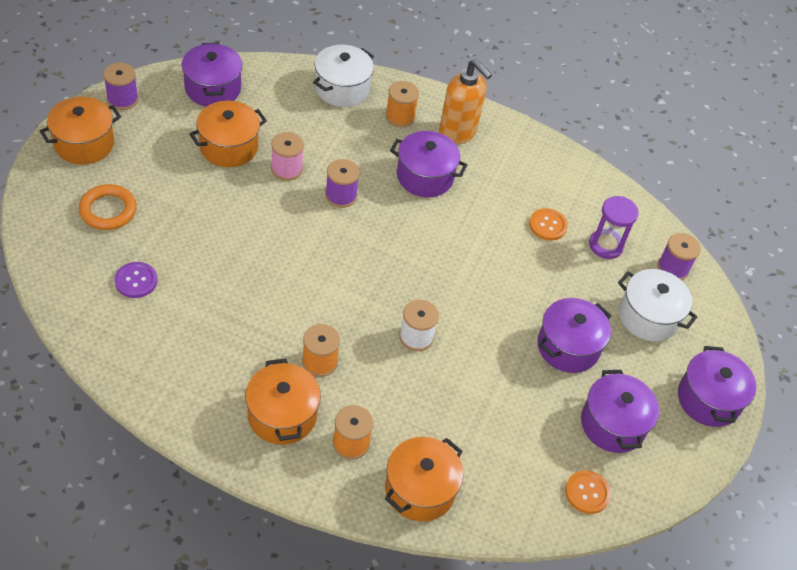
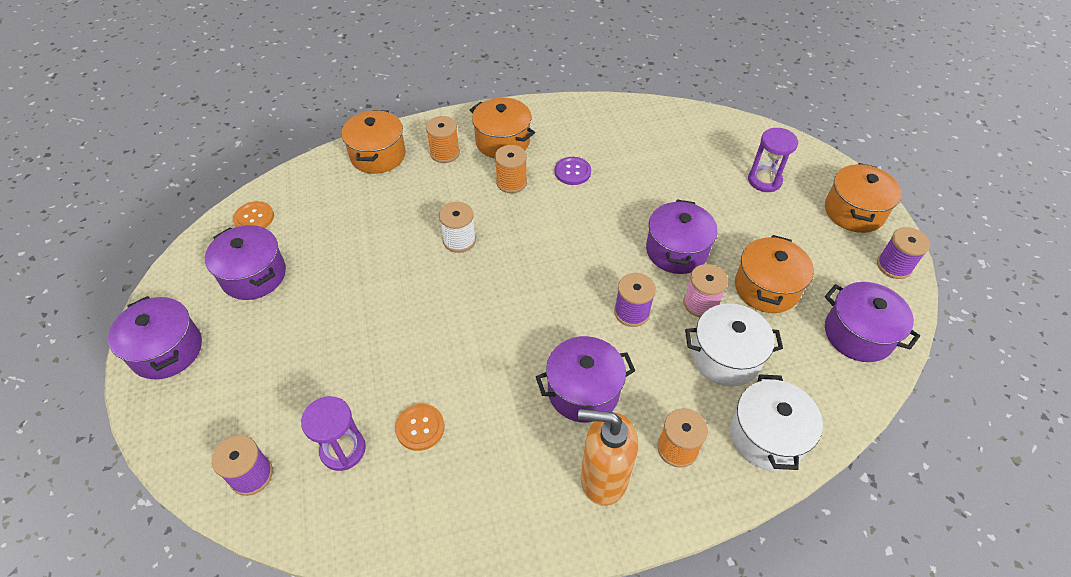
camera: 150 degrees right, 0 degrees up
(108, 210) = (764, 180): orange ring -> purple hourglass
(136, 281) = (682, 153): purple button -> purple button (572, 172)
(568, 347) = (326, 313): purple pot -> purple pot (676, 251)
(648, 317) = (258, 395): white pot -> white pot (725, 357)

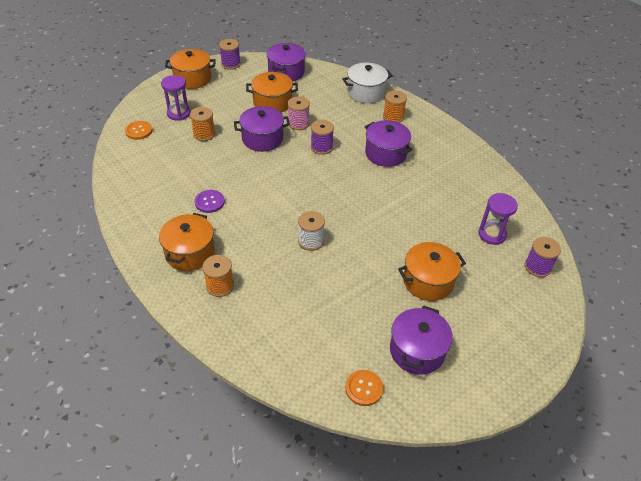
camera: 115 degrees left, 5 degrees down
(167, 350) = (510, 366): purple pot -> none
(378, 155) = (243, 333): orange pot -> orange pot (428, 281)
(420, 428) = (454, 208): orange button -> orange button (139, 131)
(511, 182) = (237, 232): orange spool -> orange spool (204, 134)
(603, 478) = (427, 136): orange soap dispenser -> none
(725, 357) = (329, 110): white pot -> none

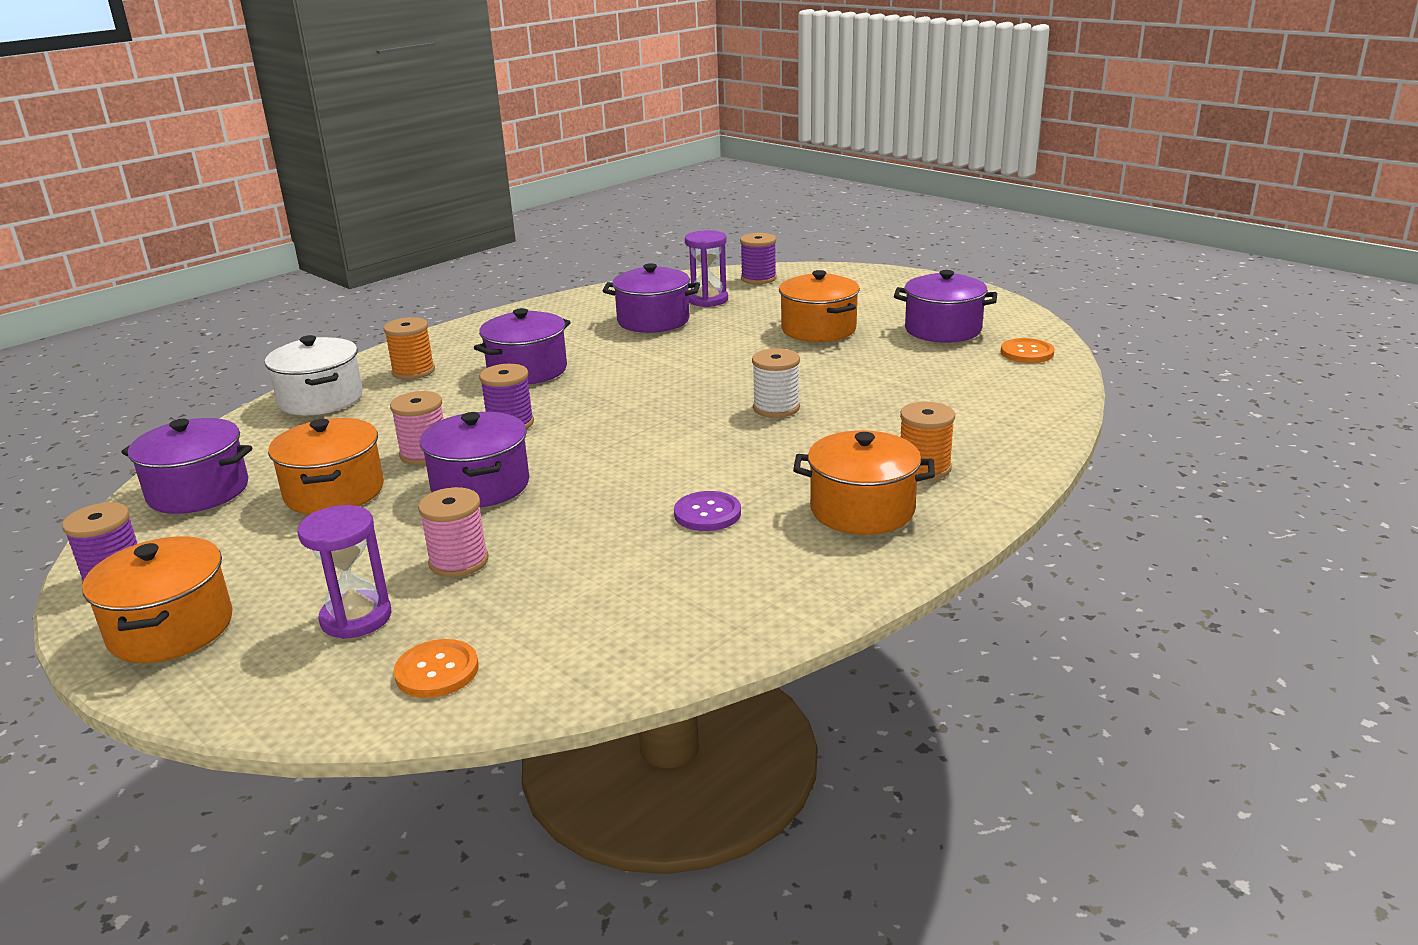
camera: 95 degrees left, 20 degrees down
(204, 134) = (459, 561): orange spool -> pink spool
(454, 205) = (653, 321): none -> purple pot

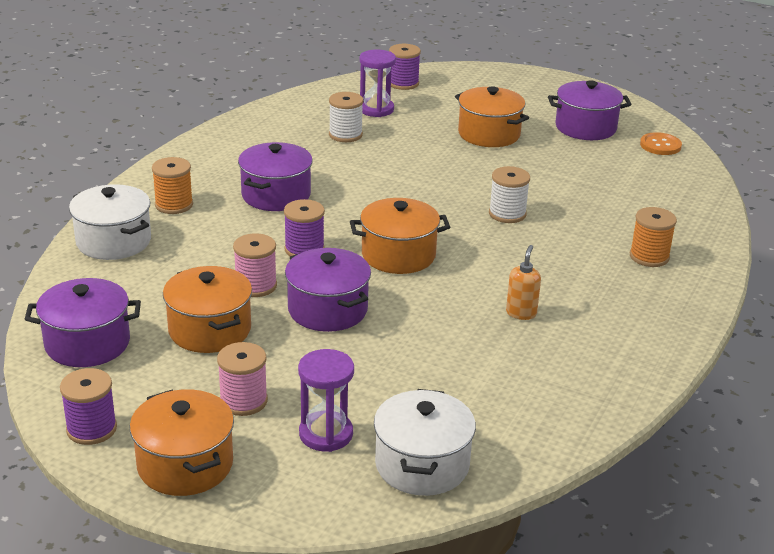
camera: 20 degrees left, 5 degrees up
(437, 671) = (422, 465): orange button -> white pot
(459, 561) = (365, 377): pink spool -> pink spool (243, 401)
(653, 321) = (345, 135): purple pot -> white spool
(707, 513) = (521, 313): purple button -> orange soap dispenser
(862, 510) = (628, 296): orange pot -> orange pot (398, 255)

